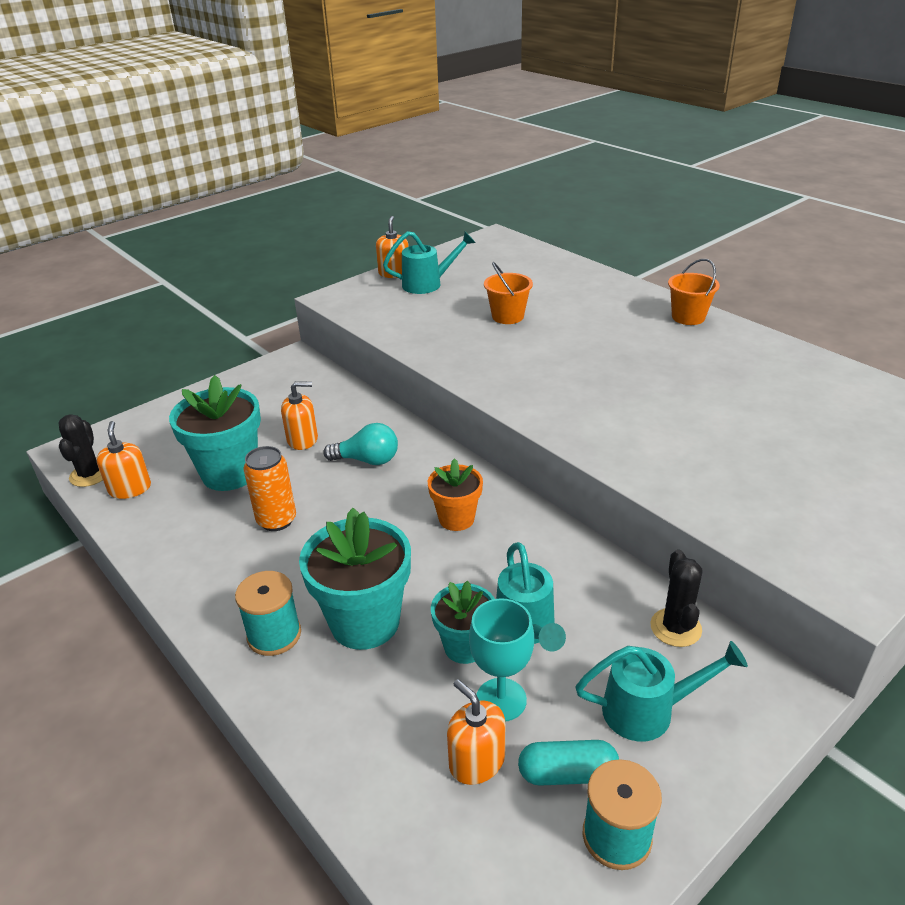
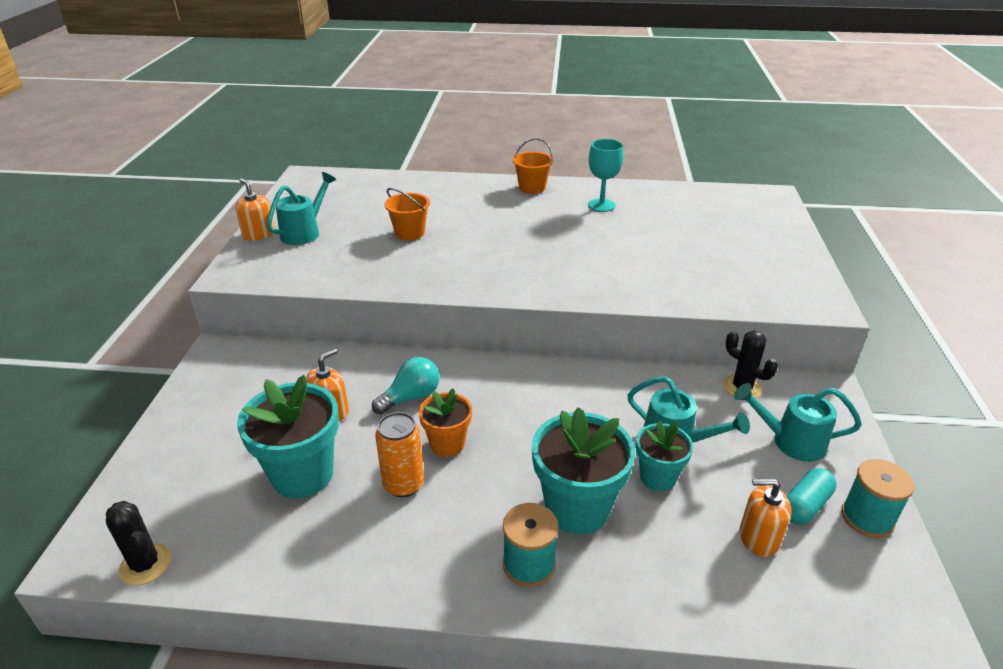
camera: 45 degrees left, 0 degrees up
(130, 488) = (216, 548): orange soap dispenser -> none
(456, 519) = (536, 400): orange flower pot -> orange flower pot (447, 444)
(501, 699) = (720, 492): turquoise goblet -> turquoise goblet (601, 205)
(648, 710) = (791, 441): turquoise watering can -> turquoise watering can turned 120 degrees counterclockwise

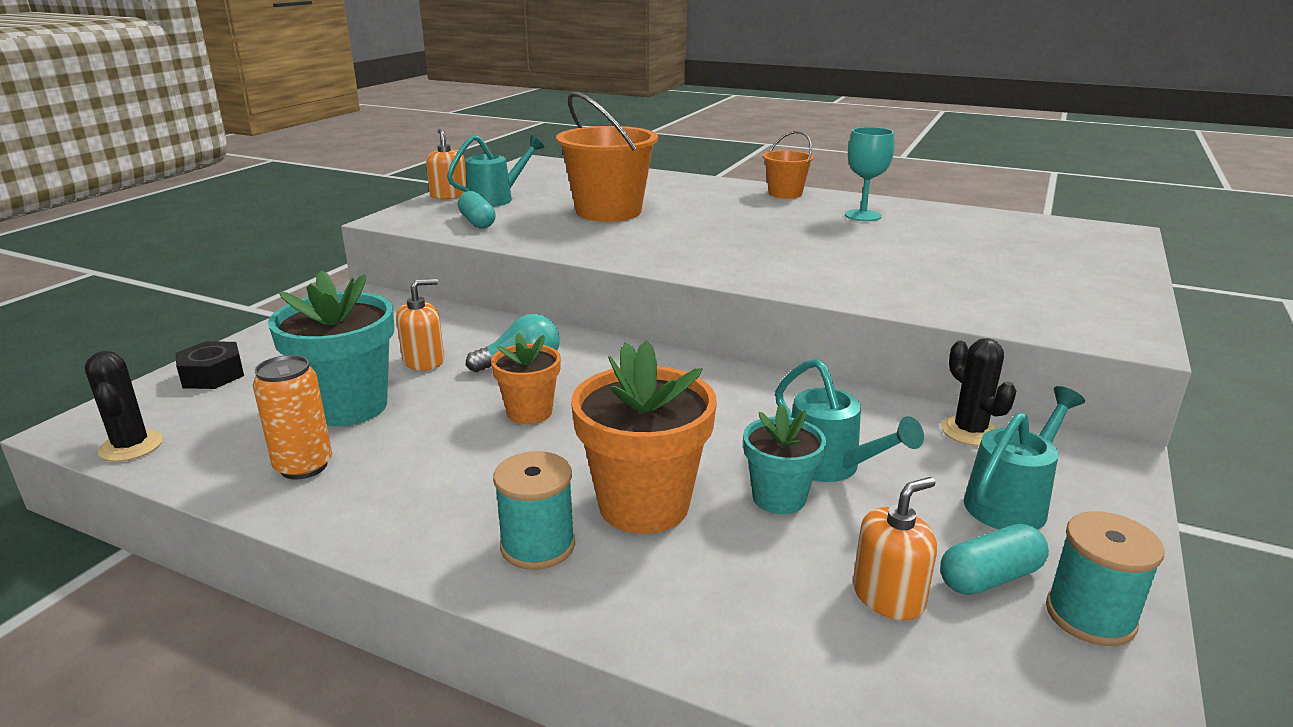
camera: 20 degrees right, 10 degrees down
(158, 470) = (212, 375): none -> black nut
(309, 265) = (477, 222): none -> turquoise capsule
(403, 484) = (450, 437): orange can -> orange can (304, 466)
(409, 233) = (608, 211): orange bucket -> orange bucket, size x1.84
(577, 508) = (644, 505): turquoise flower pot -> orange flower pot
(758, 538) = (888, 596): orange soap dispenser -> orange soap dispenser turned 120 degrees clockwise
(791, 441) = (1011, 502): turquoise watering can -> turquoise watering can turned 105 degrees clockwise

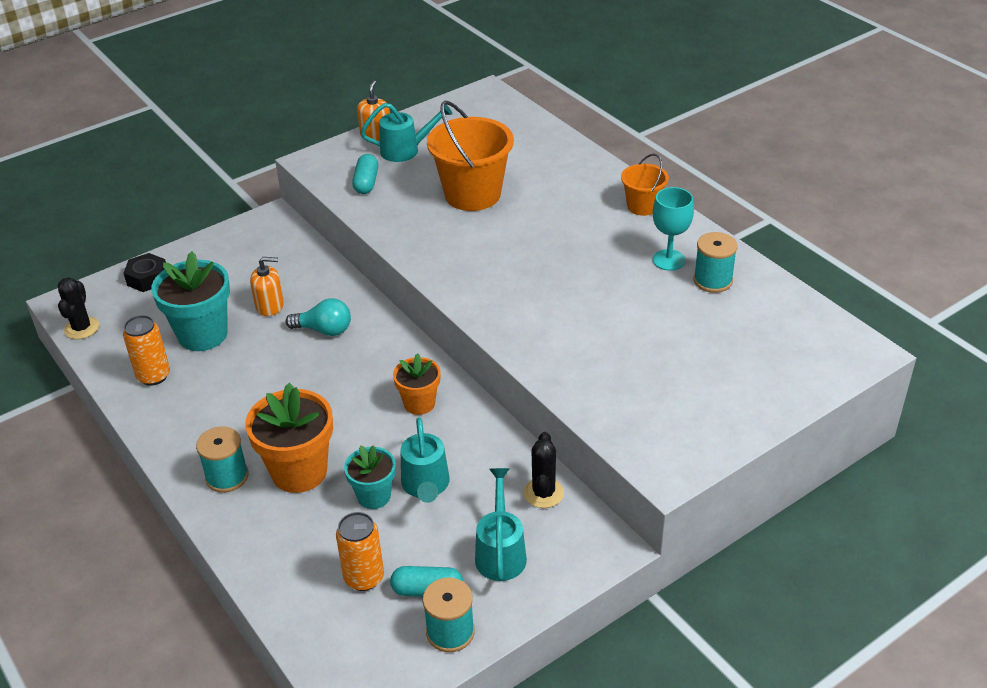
camera: 30 degrees right, 15 degrees up
(529, 412) = (296, 376): orange flower pot -> orange flower pot (419, 403)
(888, 596) = (364, 578): orange soap dispenser -> orange can
(922, 219) = (712, 280): none -> turquoise spool
(1011, 502) = (500, 552): turquoise watering can -> turquoise watering can turned 75 degrees counterclockwise

